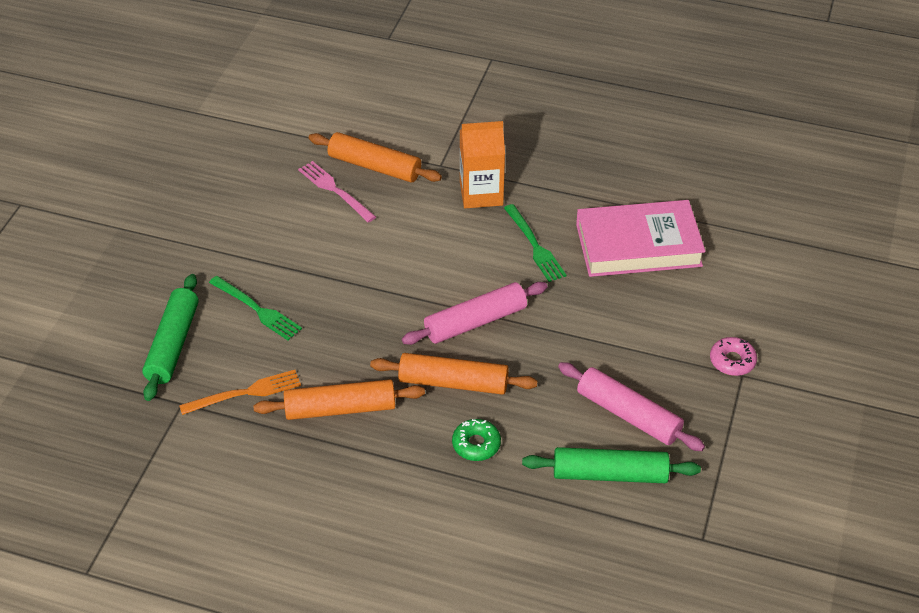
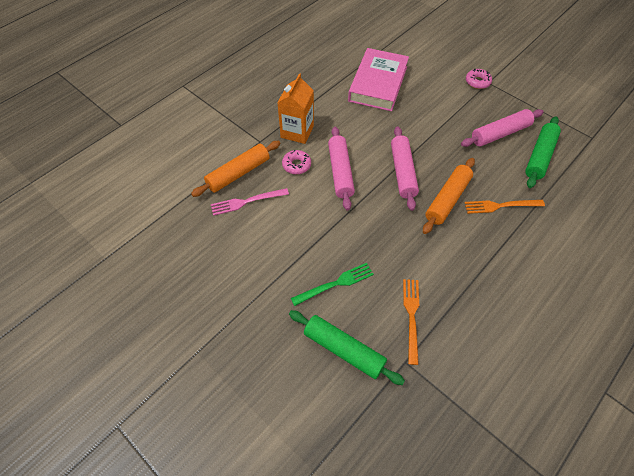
camera: 65 degrees left, 10 degrees up
(340, 409) = (447, 265): orange rolling pin -> none
(421, 213) = (296, 165): none -> pink donut
(435, 259) = (340, 172): none -> pink rolling pin
(476, 444) = (500, 206): green donut -> orange fork
(535, 246) = (355, 124): green fork -> none

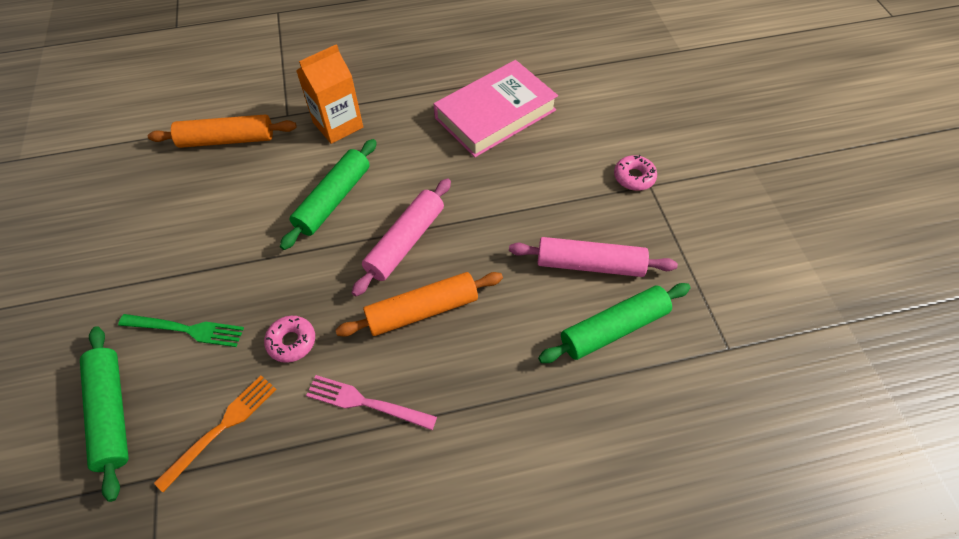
camera: 35 degrees right, 0 degrees up
(246, 202) = (200, 176): pink fork -> pink fork (365, 402)
(296, 165) = (295, 164): pink donut -> pink donut (291, 342)
(340, 172) = (333, 200): pink rolling pin -> green rolling pin
(500, 206) = (482, 362): orange fork -> none

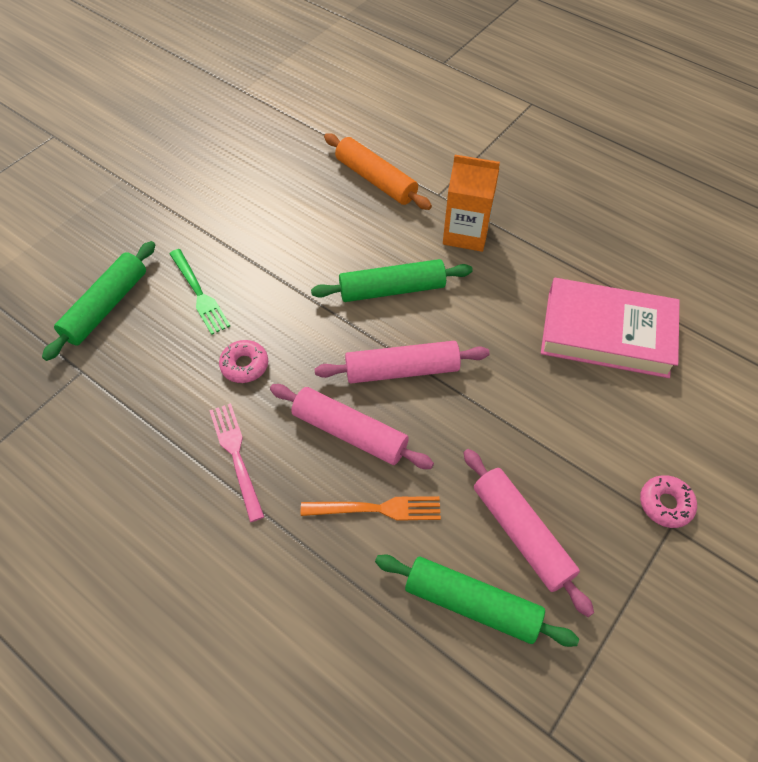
camera: 50 degrees right, 0 degrees up
(222, 427) = (145, 378): orange fork -> orange fork (378, 509)
(422, 310) = (350, 432): orange rolling pin -> pink rolling pin

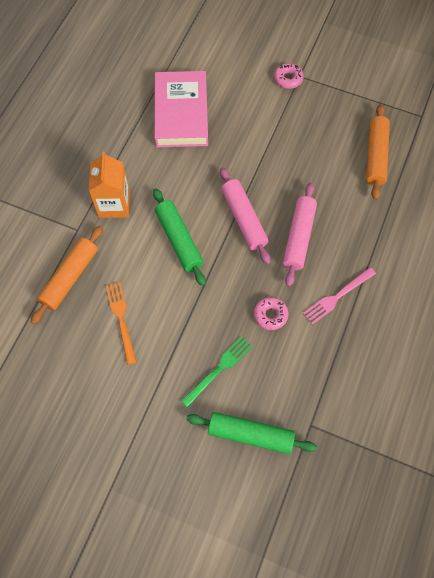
camera: 105 degrees left, 10 degrees up
(378, 509) = (341, 210): orange fork -> orange fork (121, 318)
(472, 604) = (375, 156): green rolling pin -> orange rolling pin
(522, 534) = (329, 139): pink rolling pin -> none

